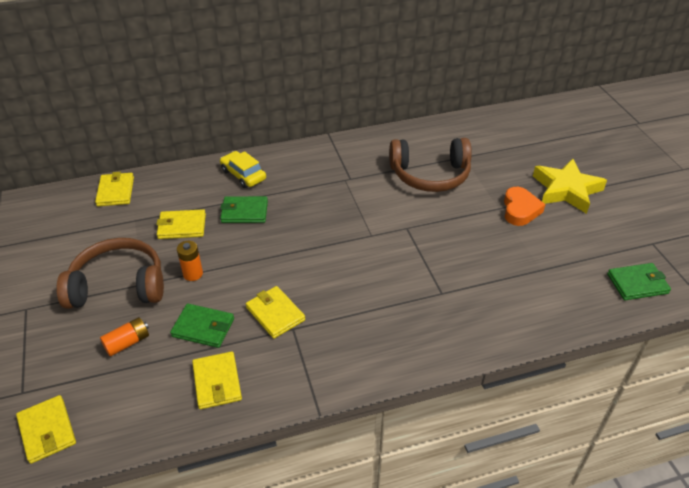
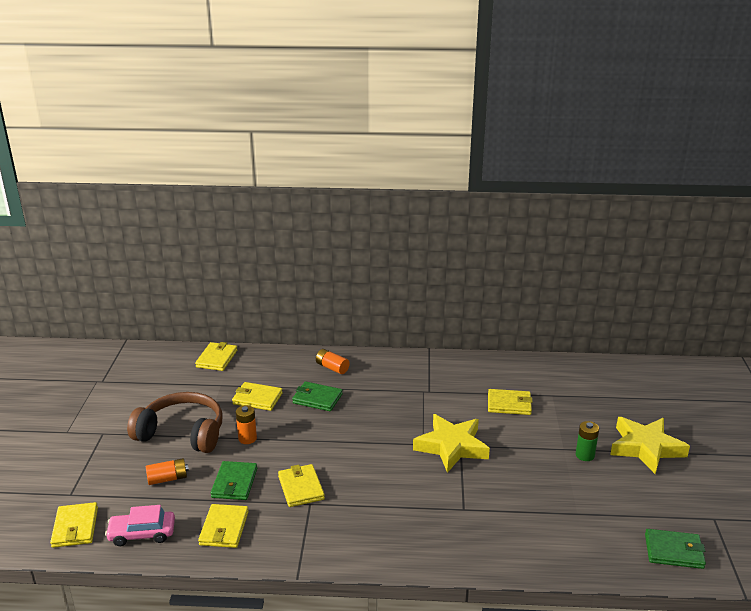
camera: 20 degrees right, 15 degrees down
(129, 415) = (142, 534): none -> pink car
(203, 327) = (234, 483): green wallet -> green wallet turned 60 degrees clockwise
(243, 175) = (332, 368): yellow car -> orange battery
(399, 231) = (451, 447): none -> yellow star
(430, 175) = (509, 404): brown headphones -> yellow wallet
(520, 210) = (585, 455): orange heart -> green battery

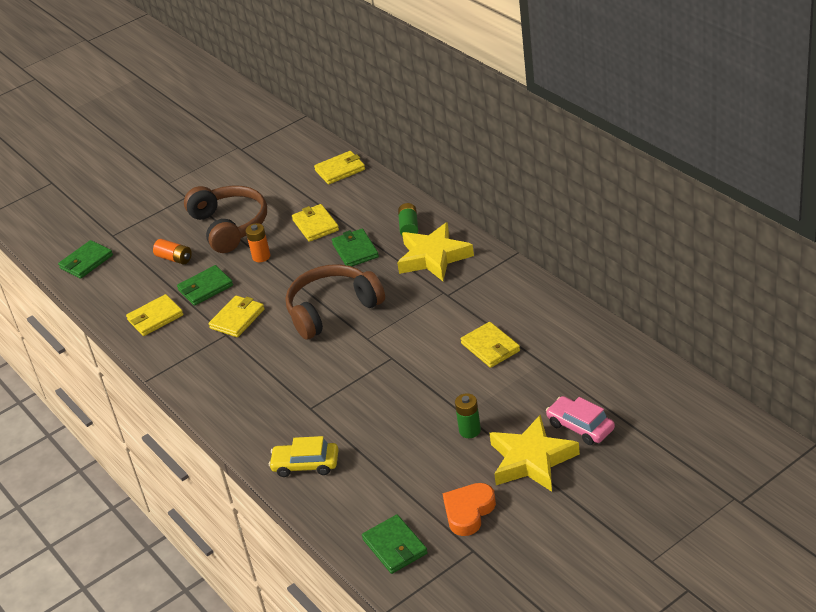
camera: 55 degrees right, 10 degrees up
(75, 527) = (86, 262): yellow wallet -> green wallet
(142, 534) = (111, 290): pink car -> pink car (580, 427)
(332, 368) = (409, 227): orange battery -> green battery
(366, 441) = (332, 310): none -> brown headphones
(451, 447) = (383, 354): yellow star -> yellow star (433, 257)
(528, 546) = (306, 465): none -> yellow car
(671, 499) = (468, 512): none -> orange heart

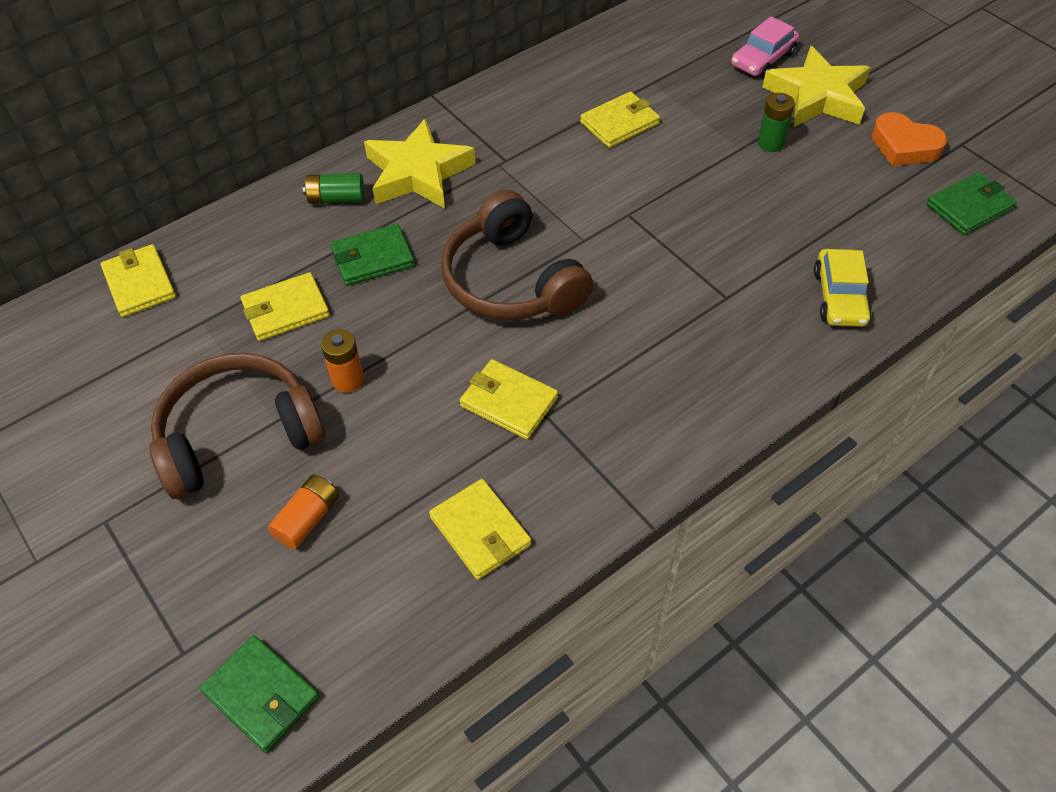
camera: 95 degrees left, 15 degrees up
(205, 288) = (412, 457): green wallet -> none

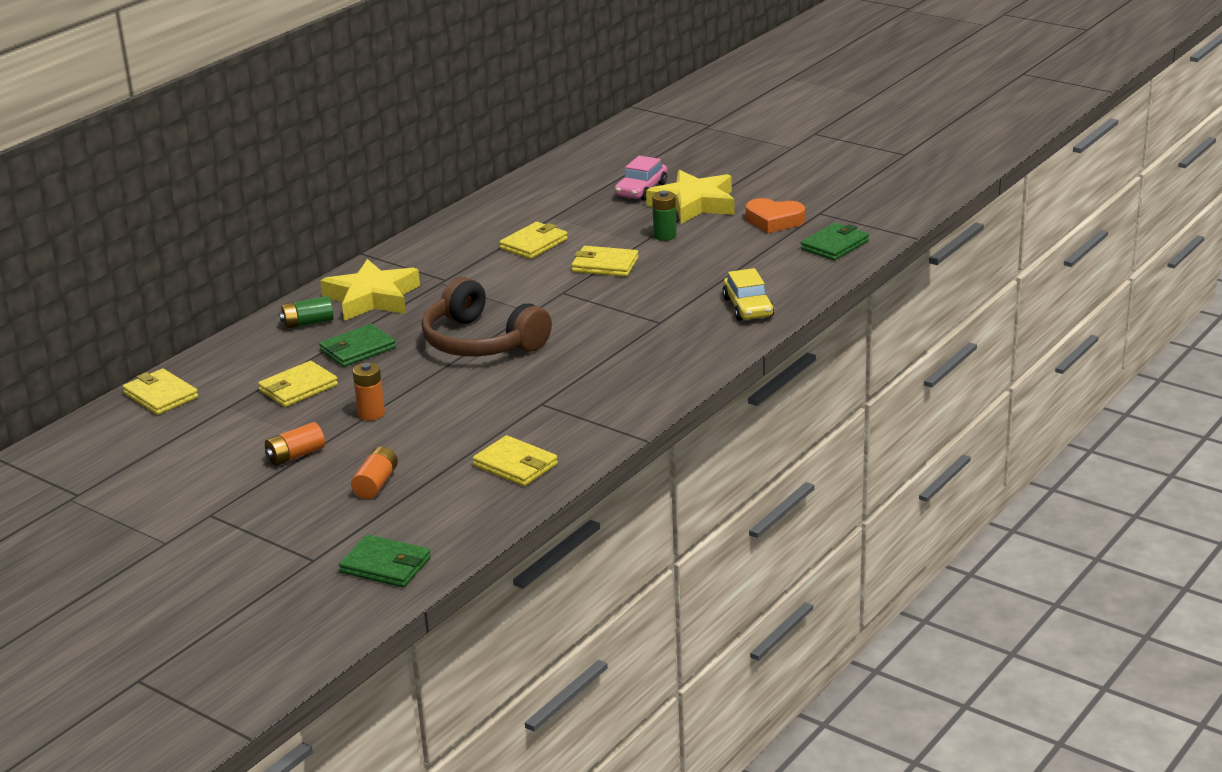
camera: 15 degrees left, 25 degrees down
(238, 435) = (296, 455): brown headphones -> orange battery
(509, 402) = (508, 402): yellow wallet -> yellow wallet (605, 265)

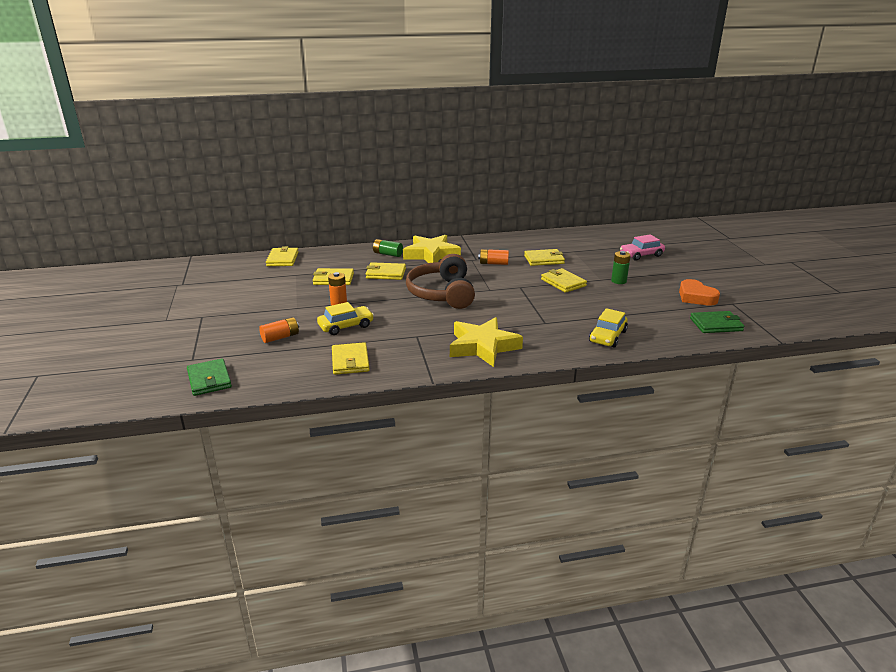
camera: 40 degrees right, 0 degrees up
(296, 455) = (277, 307): orange battery -> orange battery (493, 263)
(357, 349) = (386, 273): green wallet -> yellow wallet
(434, 433) = (346, 326): none -> yellow car
(694, 204) = (660, 272): yellow star -> yellow star (483, 346)

